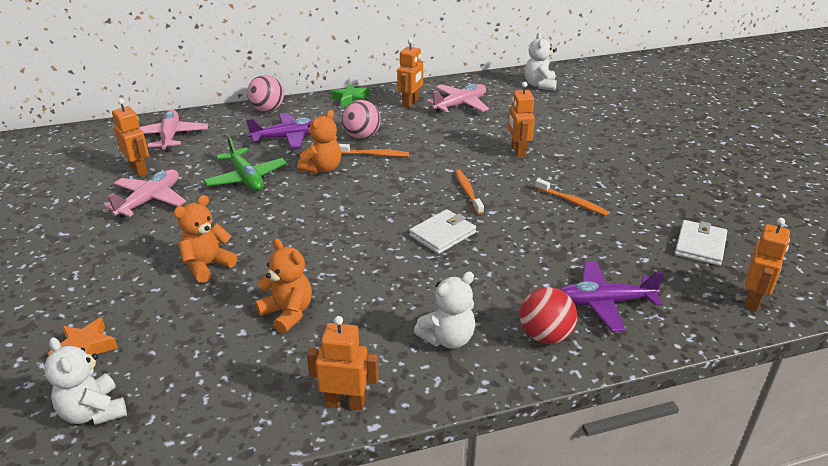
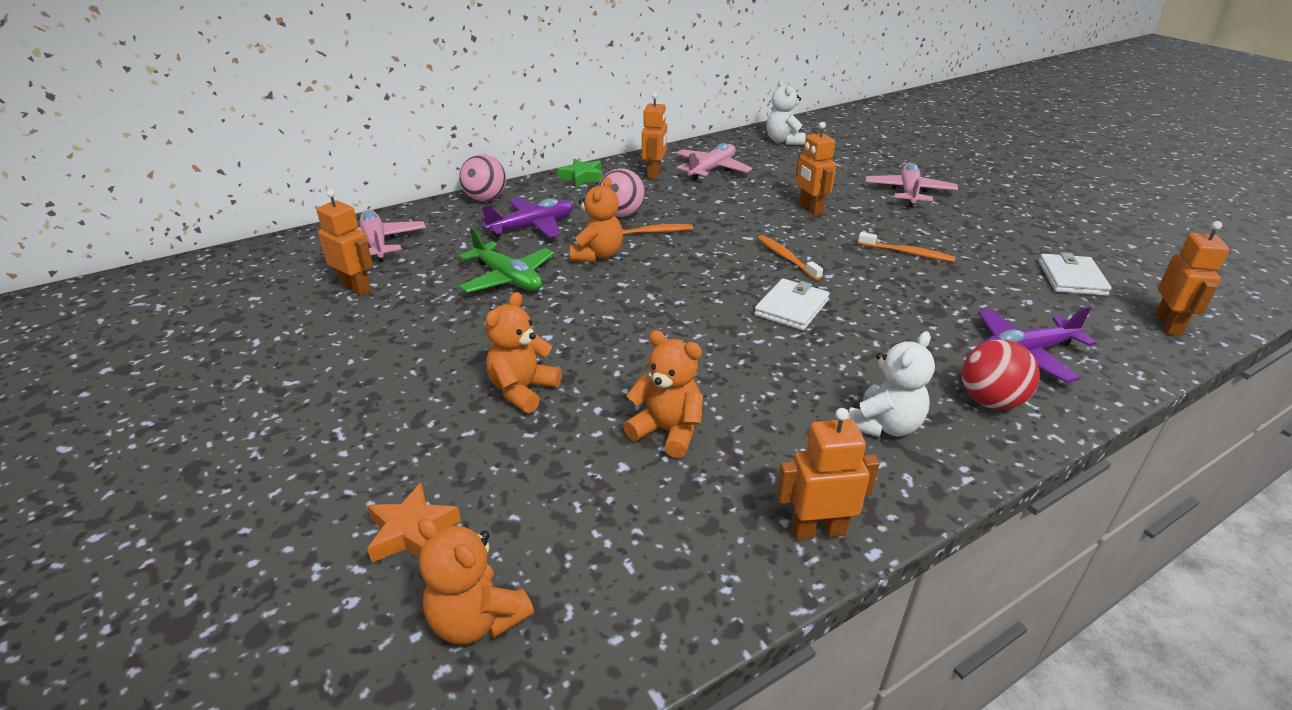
camera: 15 degrees left, 0 degrees up
(93, 412) = (477, 620): white teddy bear -> orange teddy bear
(149, 200) = (393, 322): pink plane -> pink plane (909, 192)

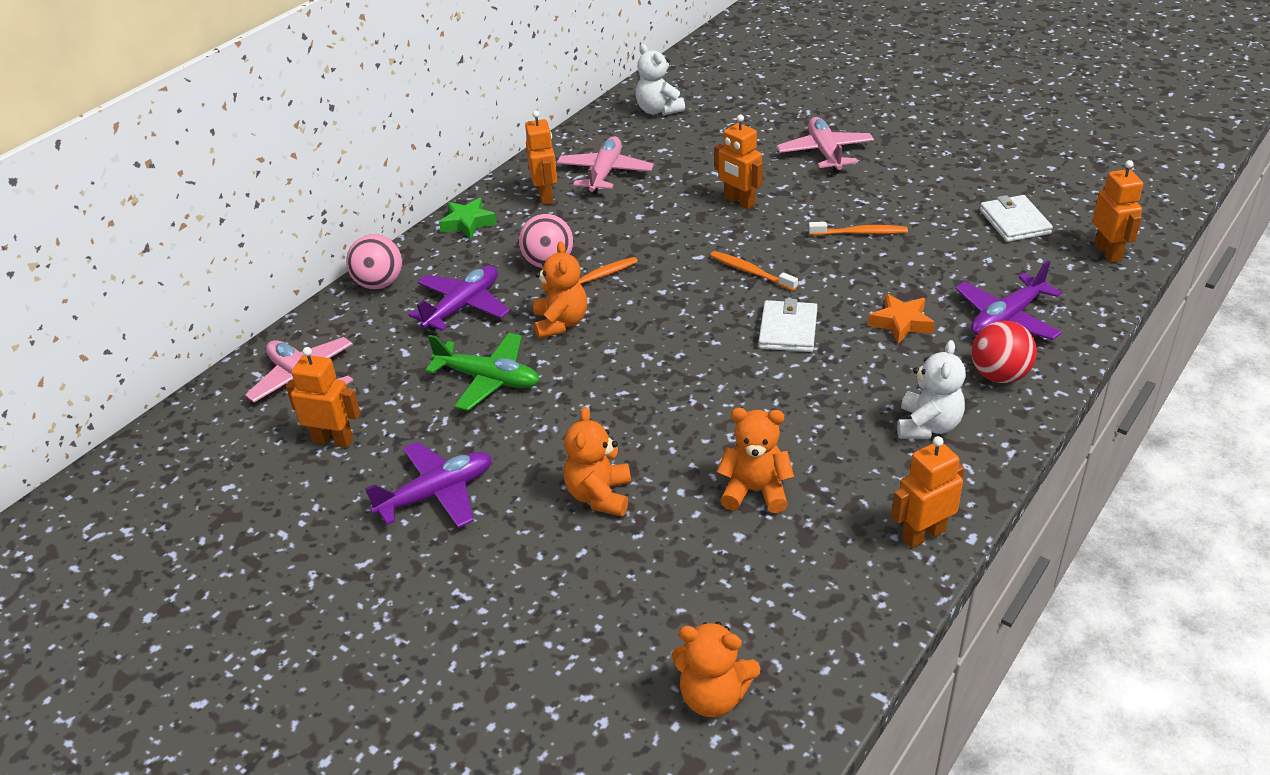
camera: 20 degrees left, 5 degrees up
(393, 348) = (436, 494): none -> purple plane
(412, 531) = (605, 652): orange star -> orange star (901, 323)

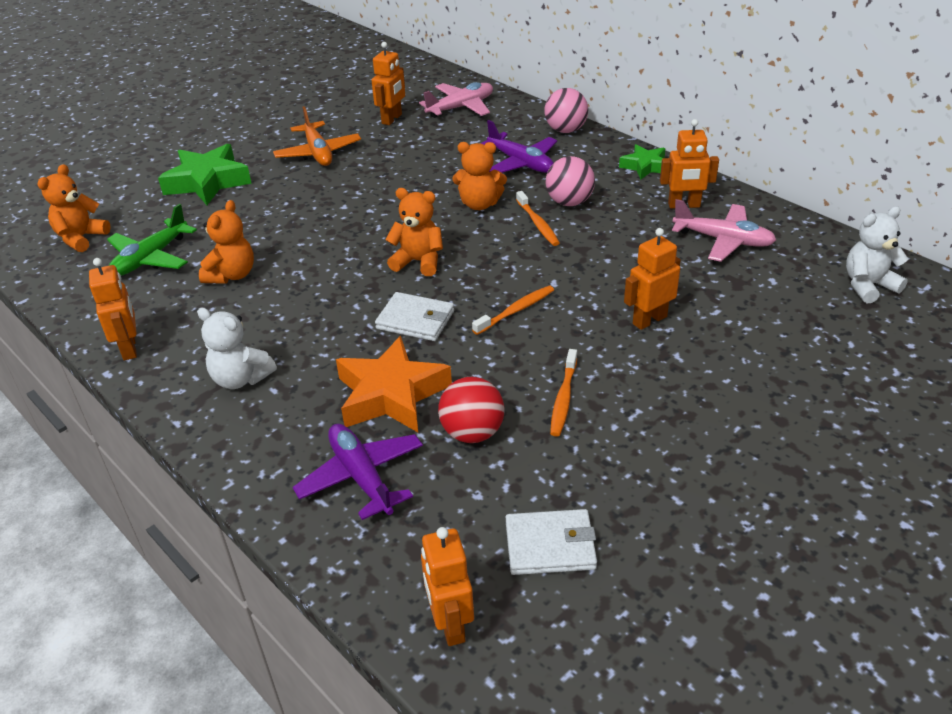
camera: 100 degrees right, 0 degrees up
(436, 494) = (318, 153): purple plane -> orange plane
(488, 379) = (424, 172): green plane -> green plane (151, 258)
(530, 597) = (207, 182): none -> green star
(599, 496) = (274, 210): orange teddy bear -> orange teddy bear (418, 262)
(825, 153) = (754, 404): pink plane -> none
(901, 323) = (391, 395): orange star -> orange star, size x1.73
(999, 375) = (277, 444): red ball -> red ball (472, 433)
(1108, 252) = (450, 624): orange robot -> orange robot turned 75 degrees clockwise

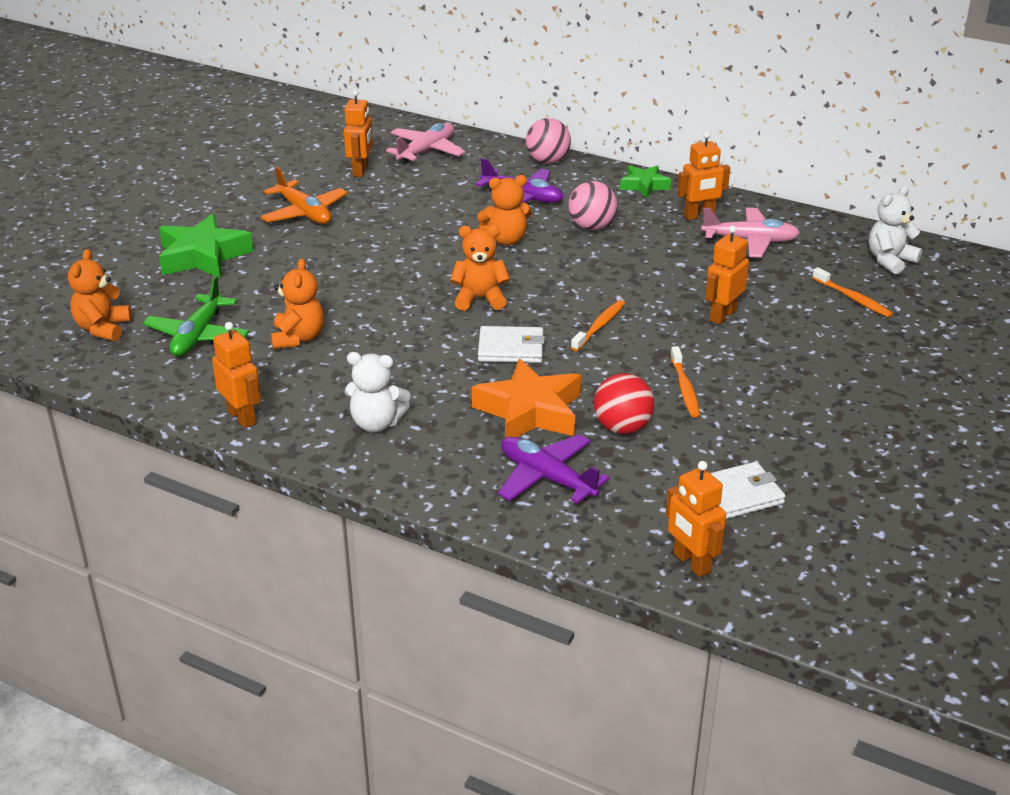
camera: 20 degrees left, 5 degrees down
(538, 224) = (573, 250): orange toothbrush -> orange toothbrush (853, 298)

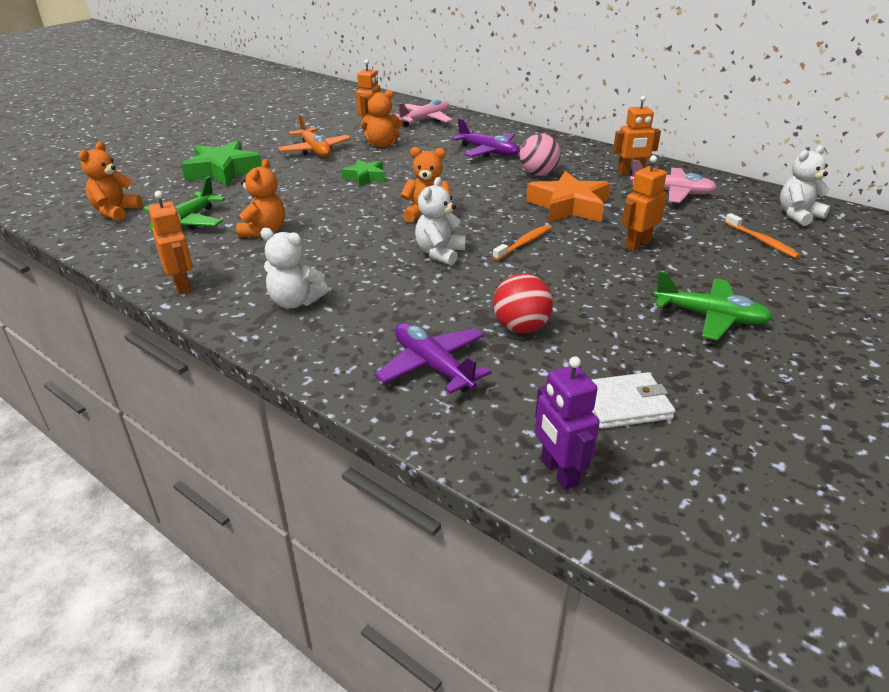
camera: 10 degrees right, 0 degrees up
(506, 240) = (464, 177): orange teddy bear -> orange teddy bear (382, 144)
(511, 348) = (439, 253): white wallet -> white teddy bear
(530, 411) = (437, 305): orange star -> orange star (569, 206)
(547, 161) = (516, 131): pink ball -> none
(644, 185) = (589, 151): green star -> green star (365, 177)
(685, 388) = (590, 299): orange toothbrush -> none
(691, 563) = (559, 472): orange robot -> purple robot
(807, 395) = (710, 317): none -> green plane

